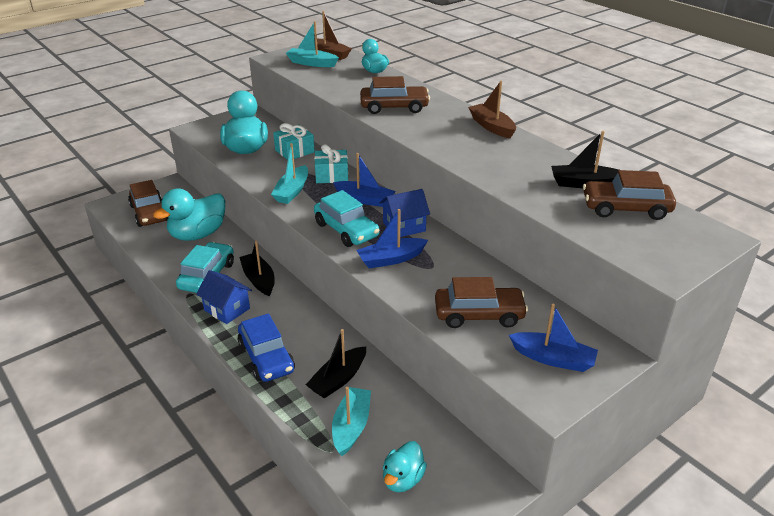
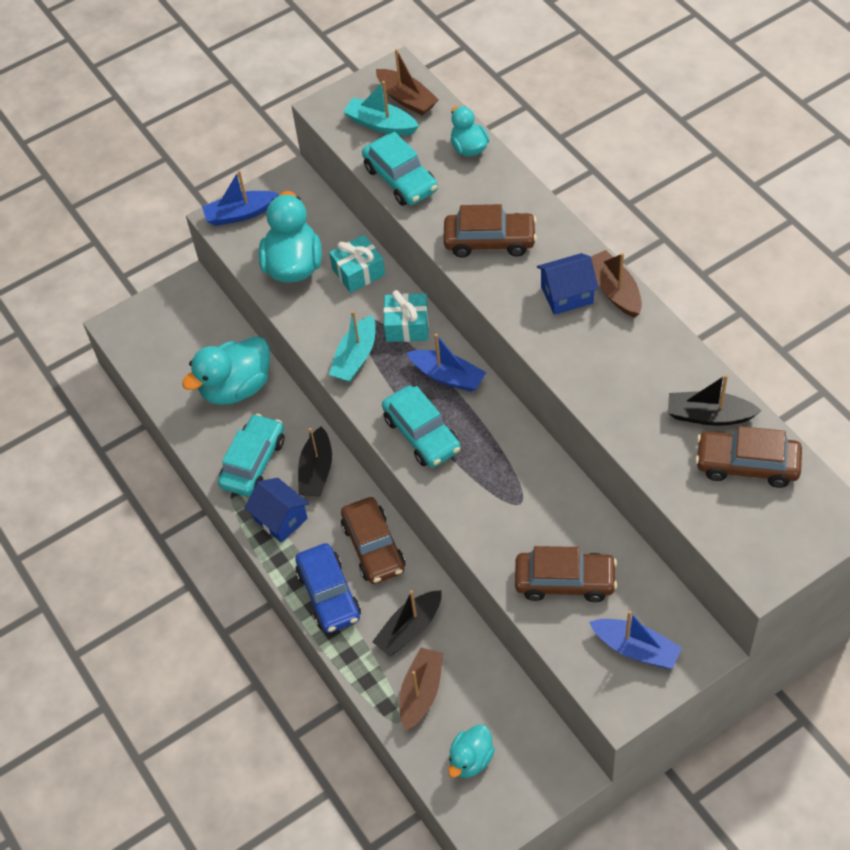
camera: 10 degrees right, 20 degrees up
(149, 213) = (170, 345): brown car -> brown car (373, 547)
(259, 279) = (316, 471): black boat -> black boat turned 150 degrees counterclockwise
(326, 83) = (400, 179): none -> turquoise car
(351, 426) = (421, 692): turquoise boat -> brown boat
(391, 259) = (472, 488): blue boat -> blue boat (240, 214)
(404, 227) = (493, 430): blue house -> blue house (567, 295)

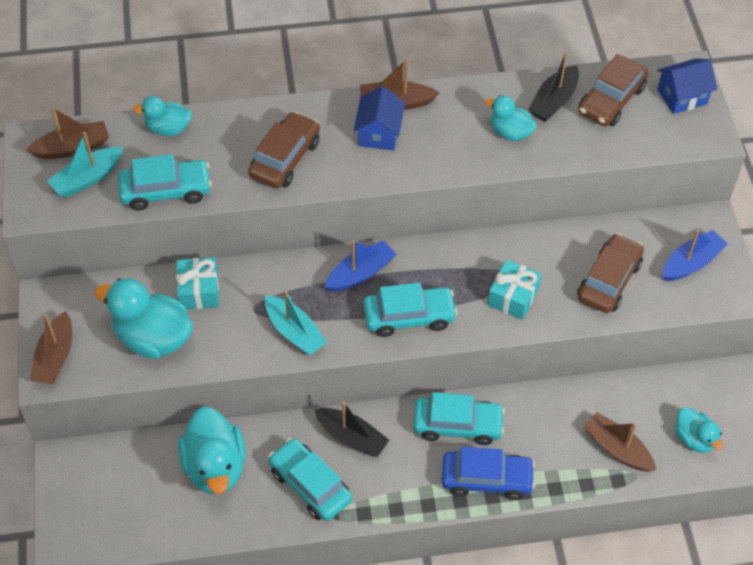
camera: 70 degrees left, 0 degrees up
(240, 214) = (55, 357): blue boat -> brown boat
(280, 519) = (386, 487): blue house -> blue house (682, 96)
(373, 547) = (457, 425): brown car -> turquoise car
(407, 326) = (286, 279): turquoise gift -> turquoise gift (513, 297)
(409, 629) = (552, 432): black boat -> none
(640, 396) = (510, 132): none -> turquoise duck

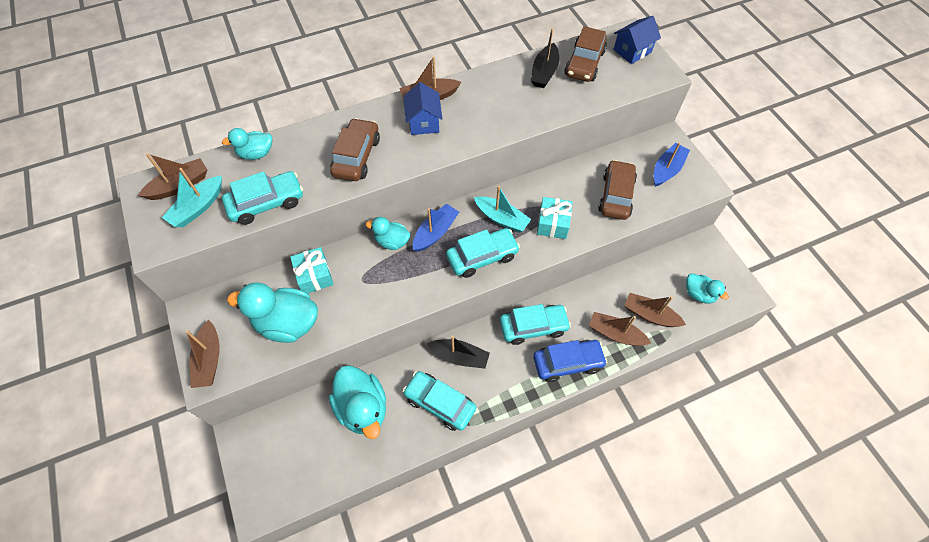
camera: 15 degrees left, 5 degrees up
(294, 332) = (399, 290): turquoise boat -> turquoise boat (502, 218)
(510, 132) = (521, 101): turquoise duck -> turquoise duck (392, 241)
(562, 460) = (615, 334): none -> brown boat

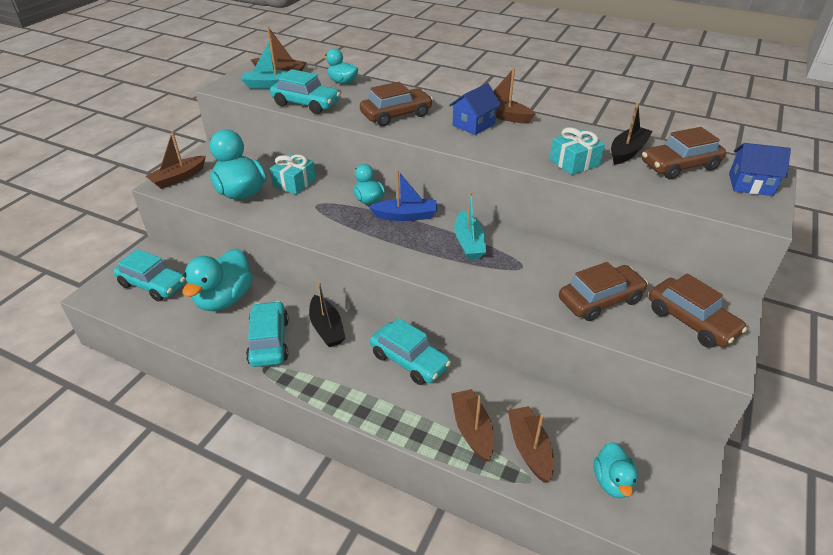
camera: 50 degrees right, 20 degrees down
(482, 257) = (414, 252): turquoise car -> turquoise car (153, 285)
(544, 72) = (627, 151): black boat -> black boat turned 150 degrees clockwise
(553, 223) = (506, 275): turquoise gift -> turquoise gift (574, 162)
(567, 363) = (397, 408): blue car -> none
(667, 169) = (691, 321): blue boat -> brown car

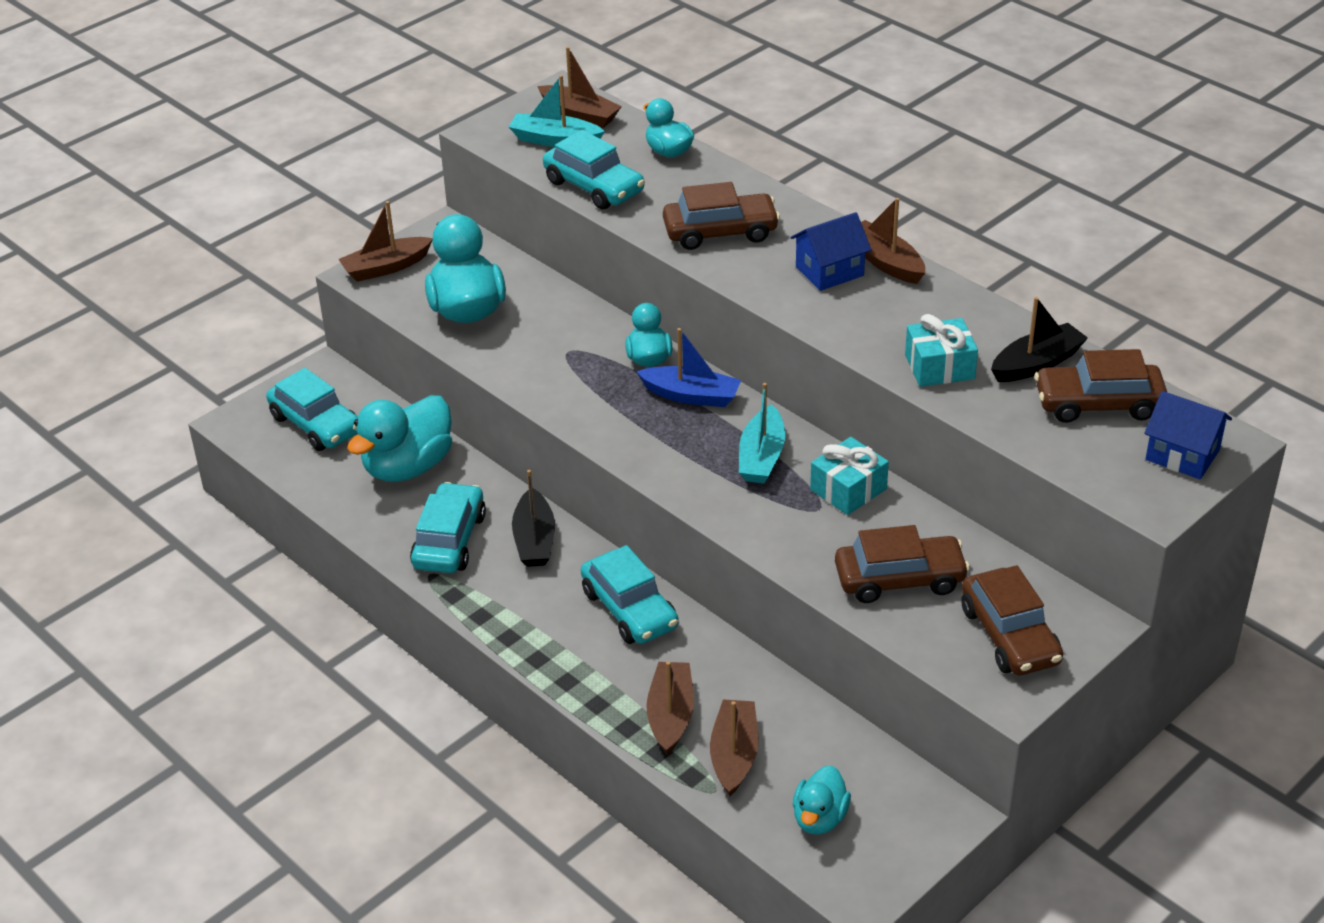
camera: 20 degrees right, 0 degrees up
(294, 183) = (550, 308): turquoise gift -> turquoise gift (848, 489)

